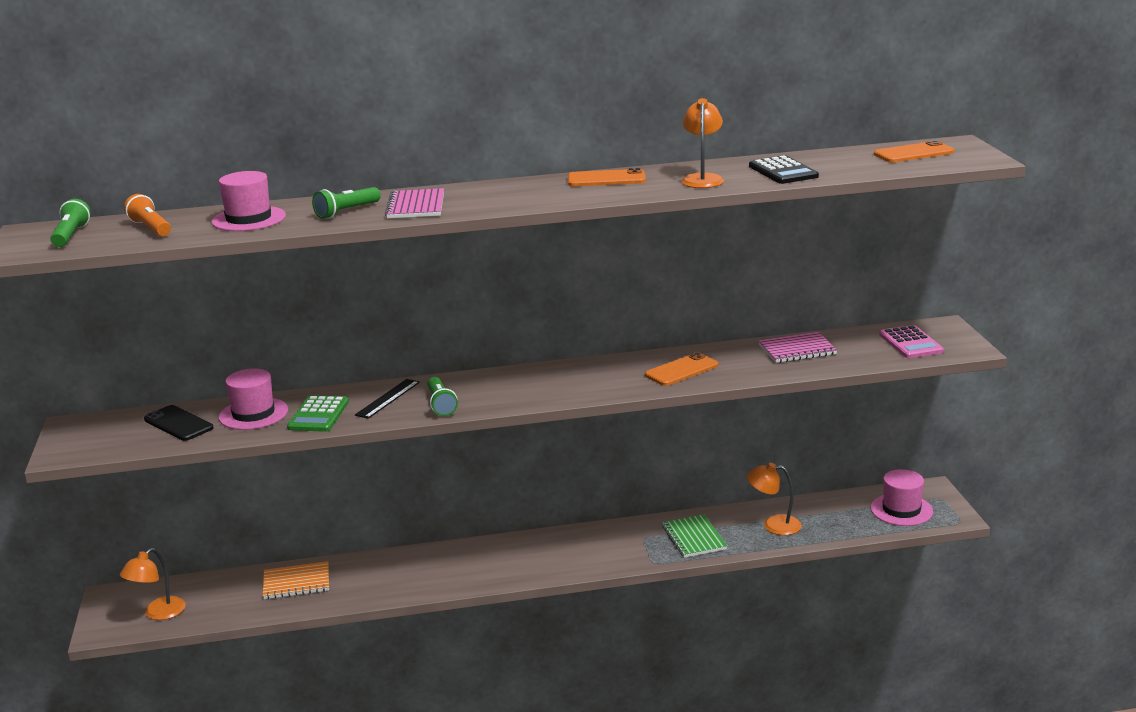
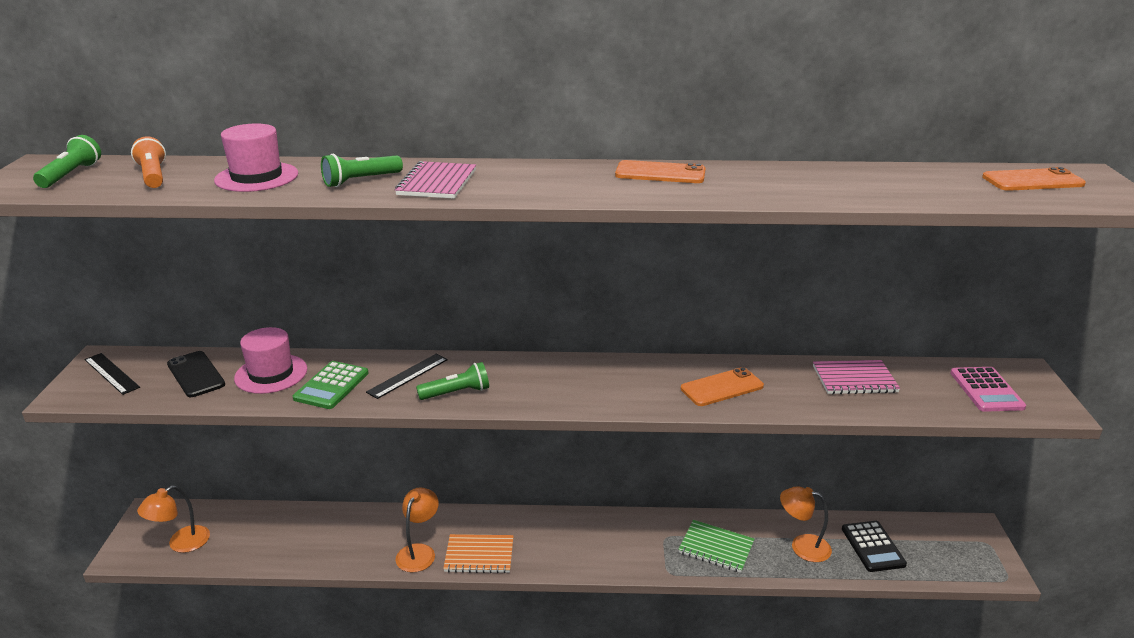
camera: 10 degrees right, 5 degrees up
(92, 434) = (111, 373): none -> black ruler
(296, 582) = (318, 530): orange notebook -> orange notebook (479, 555)
(441, 405) = (456, 393): green flashlight -> green flashlight turned 105 degrees counterclockwise
(694, 538) = (716, 547): green notebook -> green notebook turned 60 degrees counterclockwise
(702, 179) = (770, 186): orange lamp -> orange lamp (419, 552)
(783, 171) = (869, 187): black calculator -> black calculator (873, 546)
(901, 510) = (942, 551): pink hat -> none

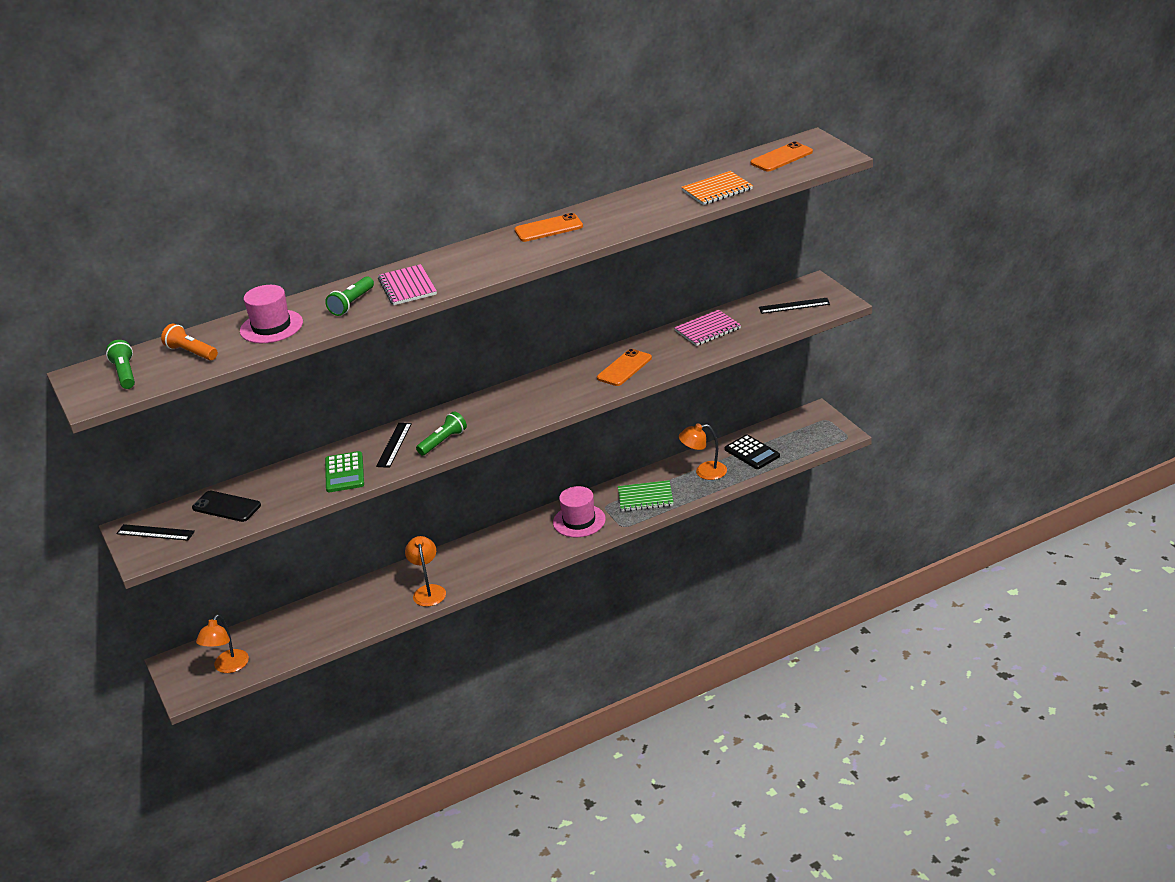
camera: 25 degrees left, 5 degrees up
(271, 374) = (286, 483): pink hat -> pink hat (579, 521)
(479, 555) = (477, 574): orange notebook -> orange notebook (717, 190)
(986, 390) = (794, 306): pink calculator -> black ruler

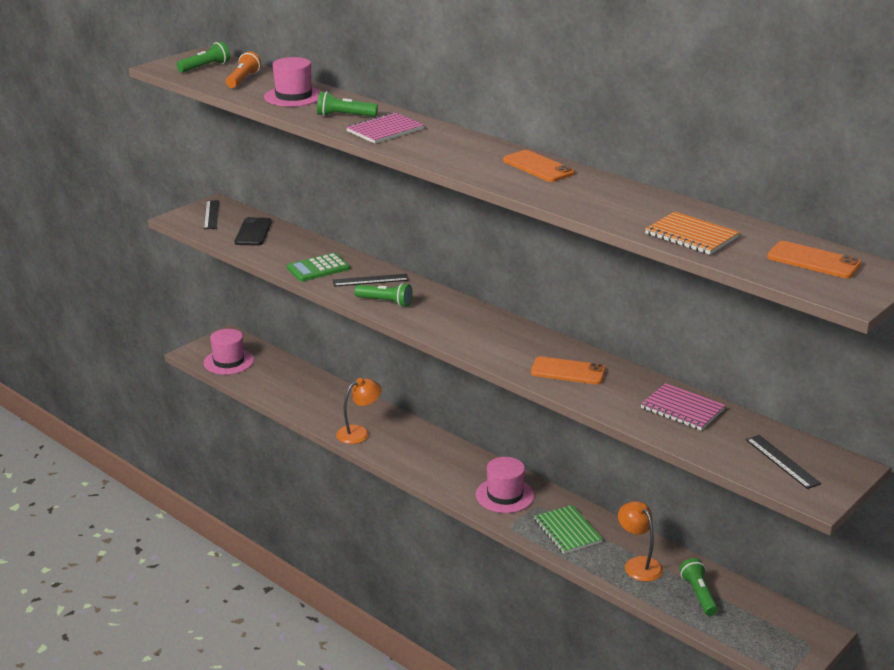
camera: 65 degrees right, 5 degrees down
(228, 667) = (228, 361): orange lamp -> pink hat
(752, 453) = (698, 594): black calculator -> green flashlight

